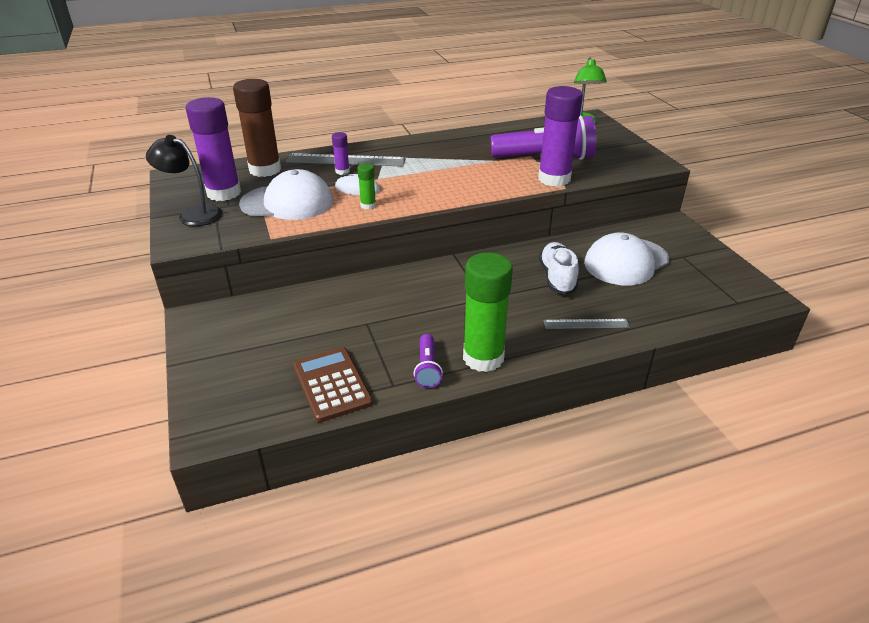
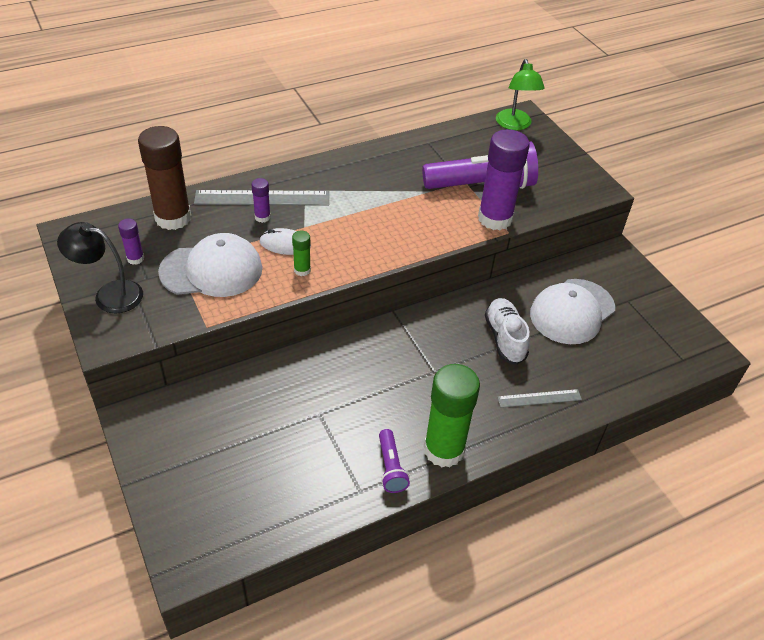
camera: 10 degrees left, 10 degrees up
(224, 193) = (135, 258): purple glue stick -> purple glue stick, size x0.45
(332, 384) = (299, 495): brown calculator -> none

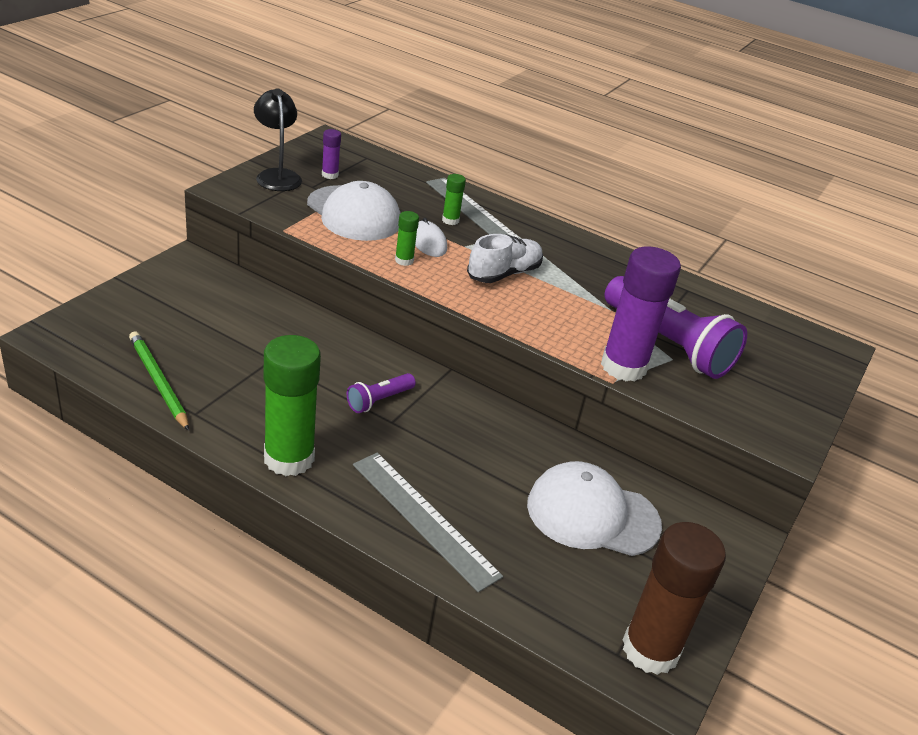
camera: 55 degrees right, 10 degrees down
(173, 218) = (397, 178): brown glue stick -> brown glue stick (650, 649)
(262, 217) = (450, 220): purple glue stick -> green glue stick
(305, 503) = (158, 382): none -> green pencil
(391, 467) = (238, 426): purple flashlight -> purple flashlight (379, 400)
(505, 338) = (491, 465): white shoe -> white shoe (504, 273)
(515, 125) = (808, 345): green lamp -> none
(539, 398) = (424, 518): grey ruler -> grey ruler, size x1.78

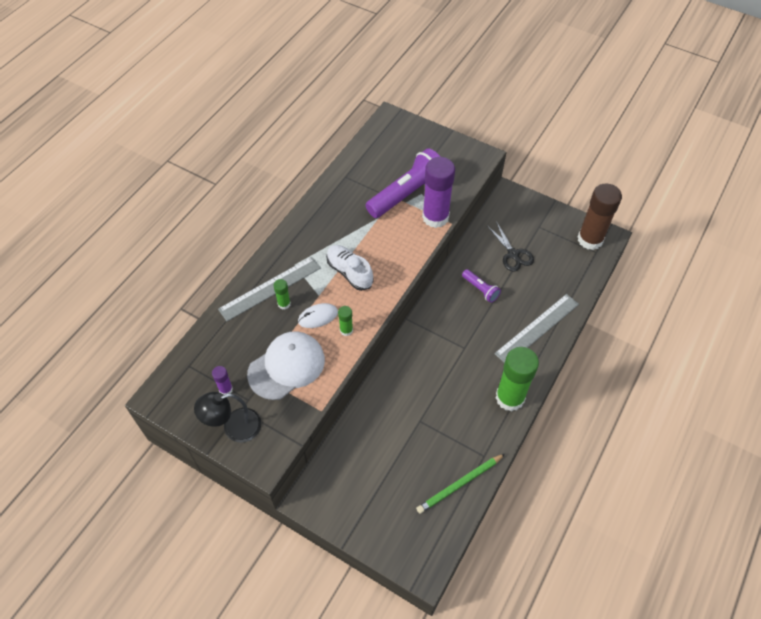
camera: 85 degrees left, 20 degrees up
(379, 400) = (447, 356): purple flashlight -> purple flashlight (480, 289)
(592, 514) = (513, 254): white cap -> black scissors

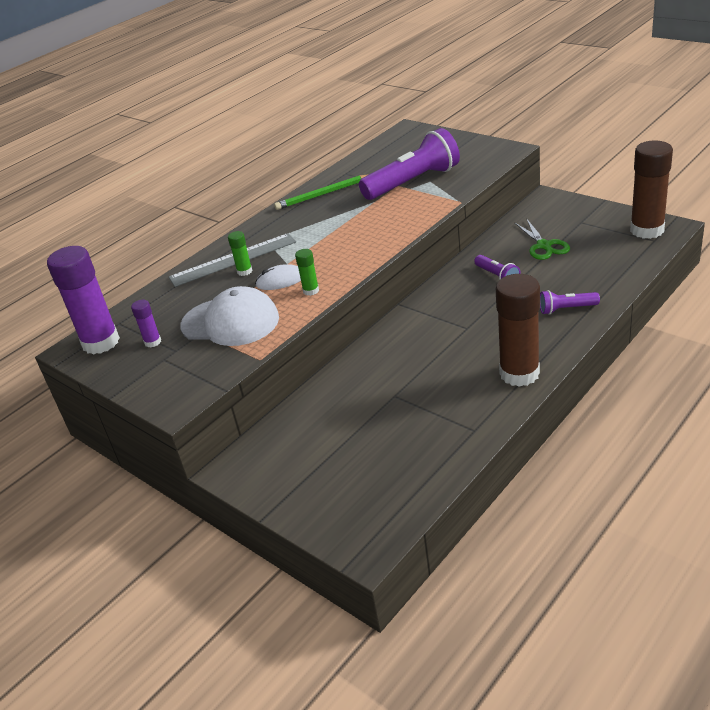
camera: 15 degrees right, 20 degrees down
(234, 428) = (150, 375): black lamp -> none
(286, 366) = (230, 322): white cap -> white cap turned 45 degrees clockwise
(349, 272) = (328, 244): white shoe -> none
(435, 217) = (442, 198): purple glue stick -> purple glue stick (101, 342)
(460, 484) = (435, 459): green pencil -> green pencil (322, 194)
(510, 398) = (519, 373): green glue stick -> brown glue stick
(513, 254) = (544, 246): black scissors -> green scissors
(537, 328) = (566, 309): grey ruler -> purple flashlight

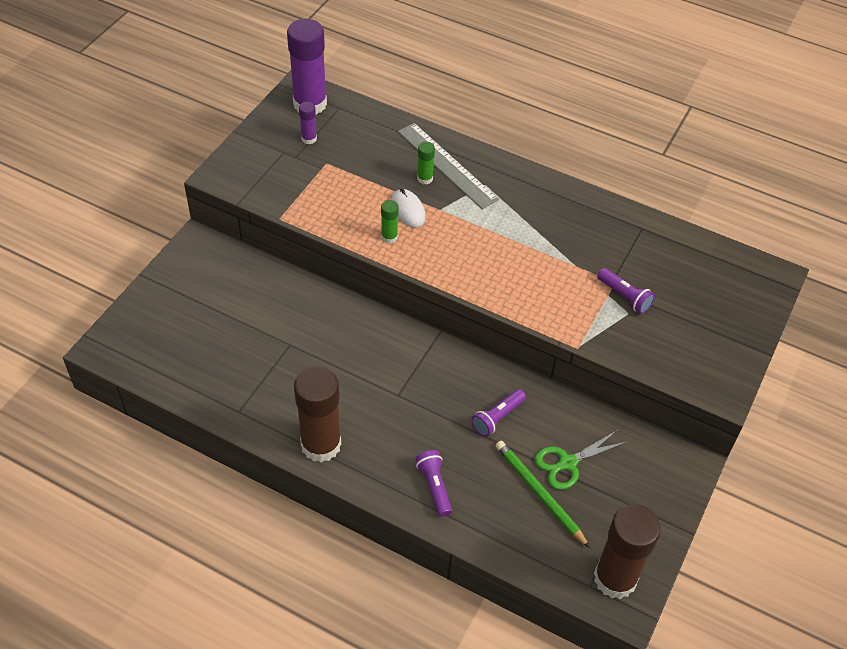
camera: 70 degrees right, 15 degrees up
(230, 322) = (337, 186): white cap -> none
(322, 194) = (588, 215): green pencil -> green pencil (539, 493)
(413, 182) = (624, 296): purple flashlight -> purple flashlight, size x0.48

